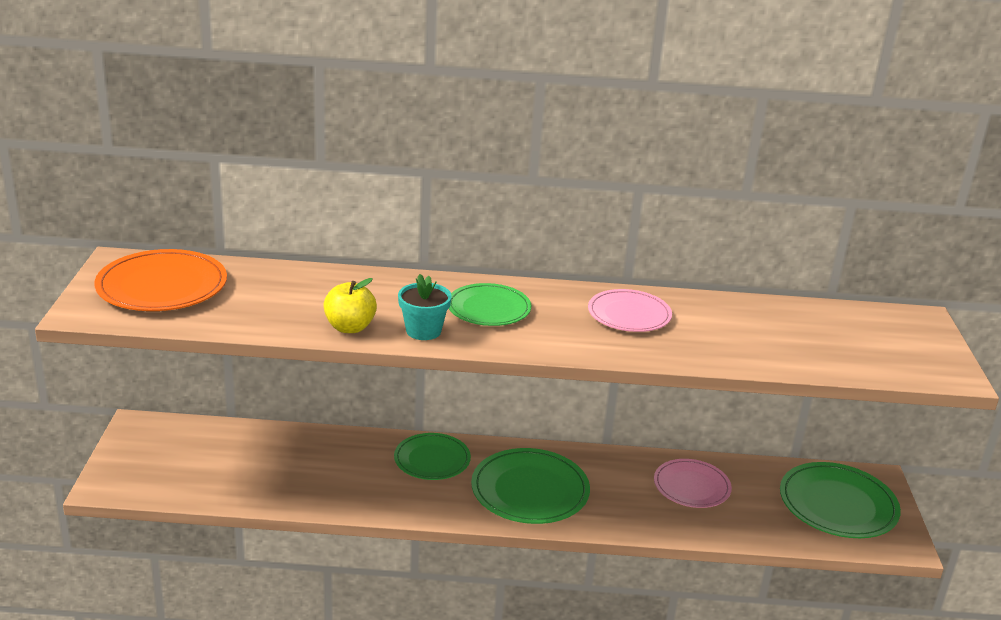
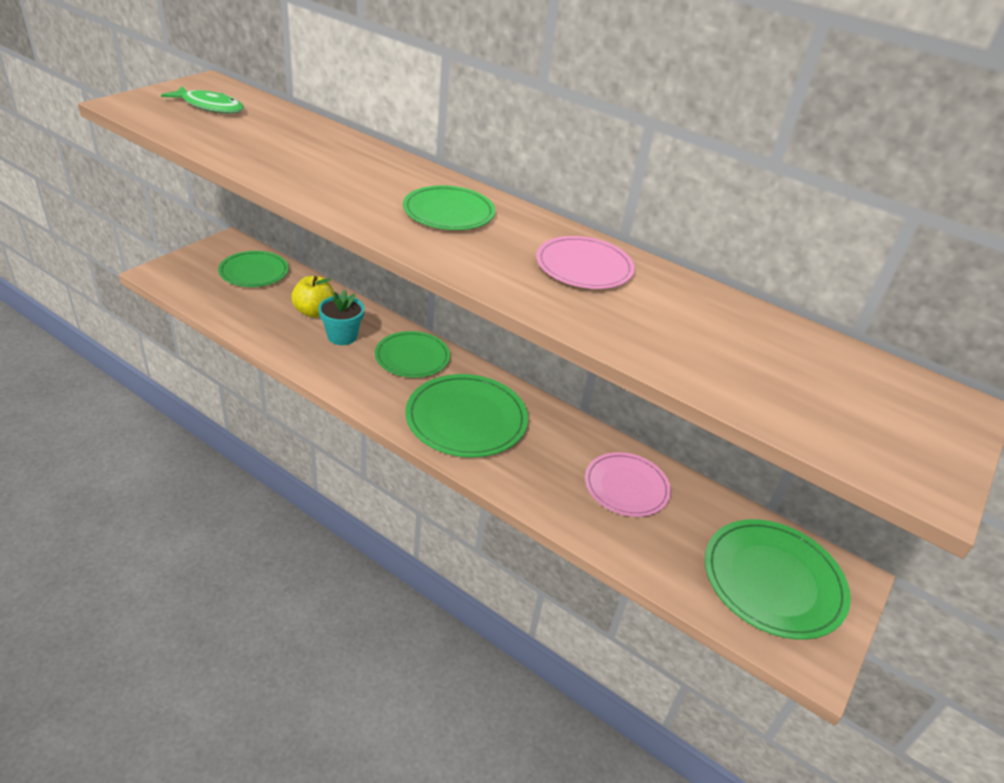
camera: 30 degrees right, 10 degrees up
(162, 286) = (210, 106): orange plate -> green fish
(199, 444) = (254, 272): none -> green plate
(350, 327) = (302, 183): yellow apple -> yellow apple (314, 312)
(423, 331) = (360, 207): turquoise flower pot -> turquoise flower pot (342, 336)

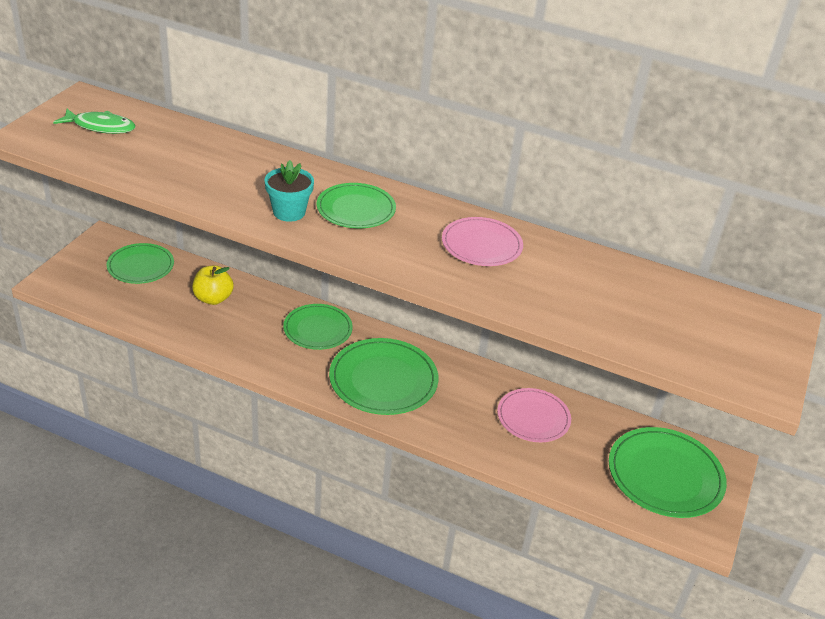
camera: 10 degrees left, 0 degrees up
(342, 336) = (247, 319): turquoise flower pot -> turquoise flower pot (289, 212)

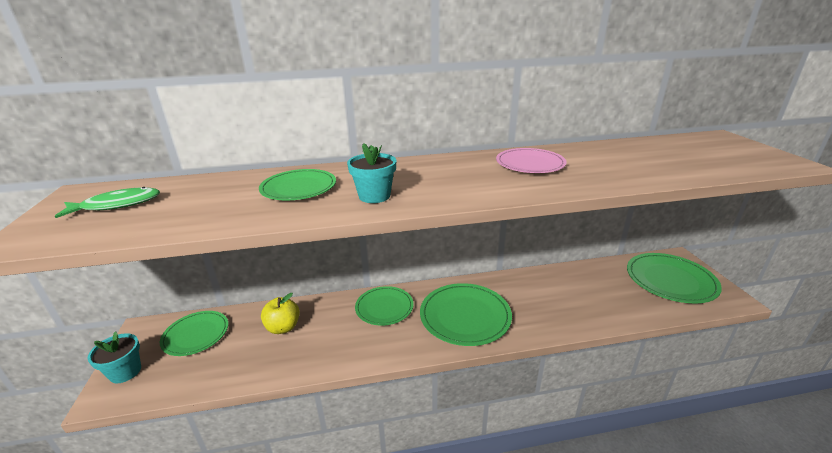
camera: 30 degrees left, 10 degrees down
(71, 270) = (125, 372): none -> turquoise flower pot
(356, 209) = (420, 176): green plate -> green plate (298, 188)
(533, 418) = (572, 288): pink plate -> none

